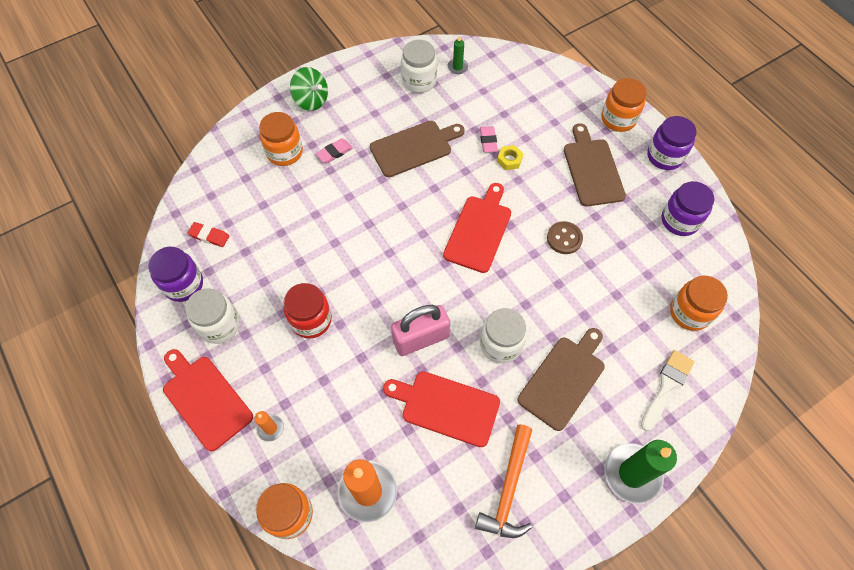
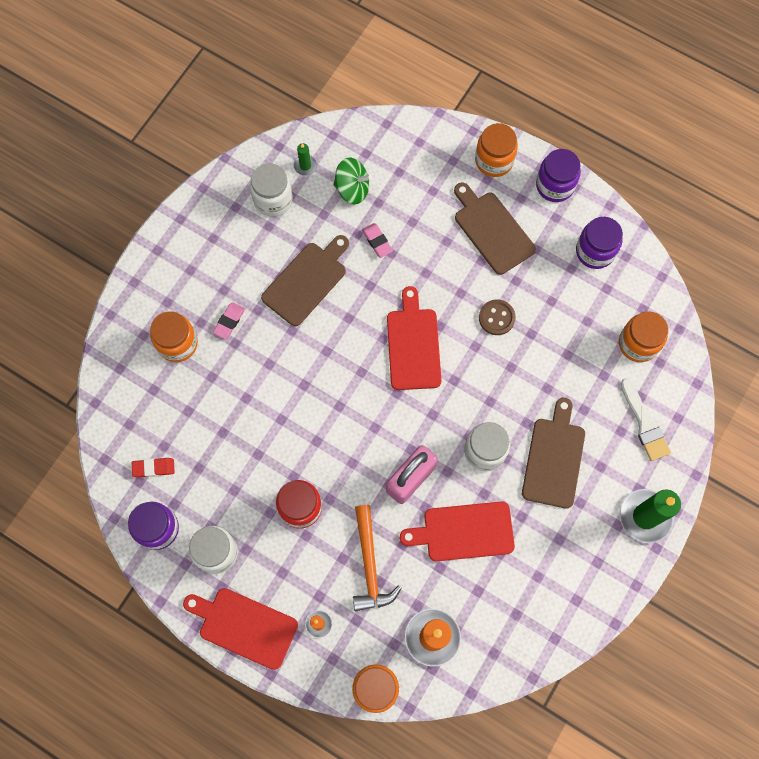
camera: 25 degrees left, 10 degrees up
(311, 100) = (172, 271): green spinning top -> green spinning top (352, 189)
(508, 489) = (549, 578): orange hammer -> orange hammer (369, 565)
(509, 160) = (407, 254): yellow nut -> none
(667, 386) = (644, 424): white brush -> white brush turned 150 degrees clockwise

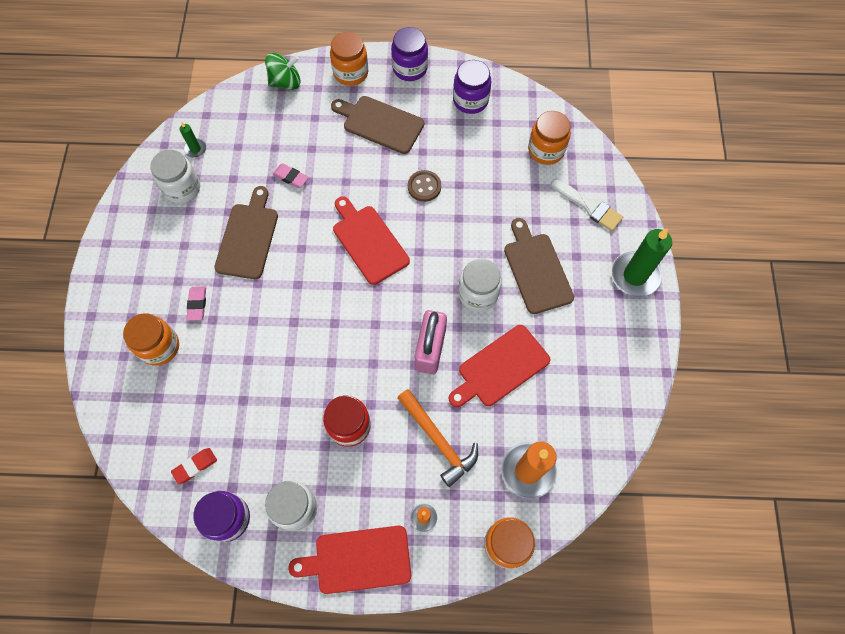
camera: 30 degrees left, 5 degrees down
(352, 189) = (246, 148): green spinning top -> green spinning top (286, 82)

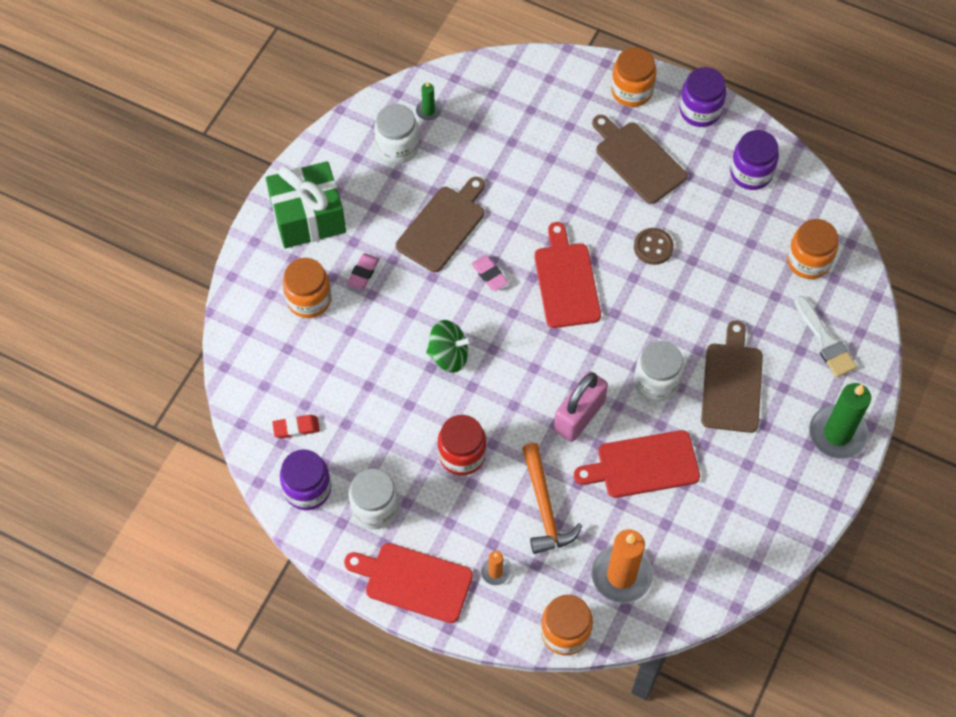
camera: 25 degrees right, 5 degrees down
(130, 276) = (308, 217): none -> green gift
(286, 82) = (555, 74): green spinning top -> green spinning top (448, 355)
(291, 177) = (515, 180): pink eraser -> pink eraser (489, 275)

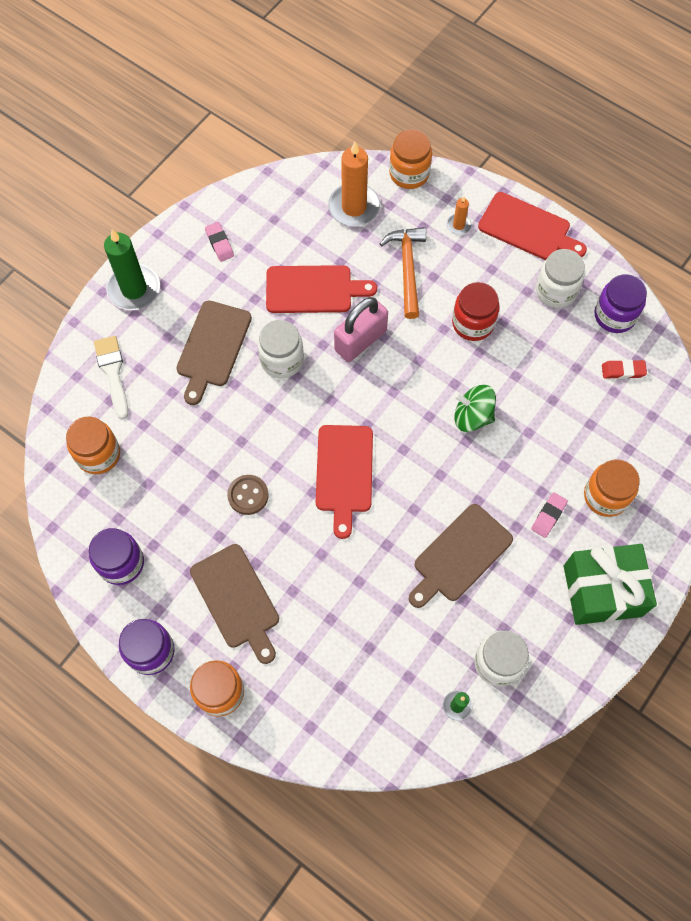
camera: 170 degrees left, 5 degrees up
(489, 275) = (420, 493): pink eraser -> pink eraser (219, 243)

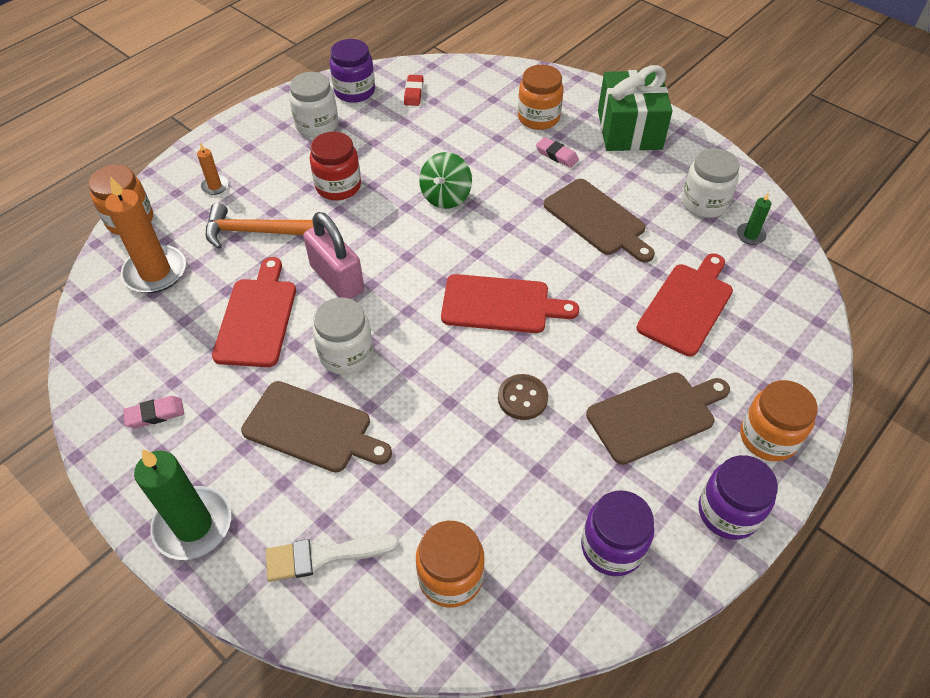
camera: 85 degrees left, 15 degrees down
(527, 228) = (238, 136): red cutting board -> red cutting board (687, 306)

